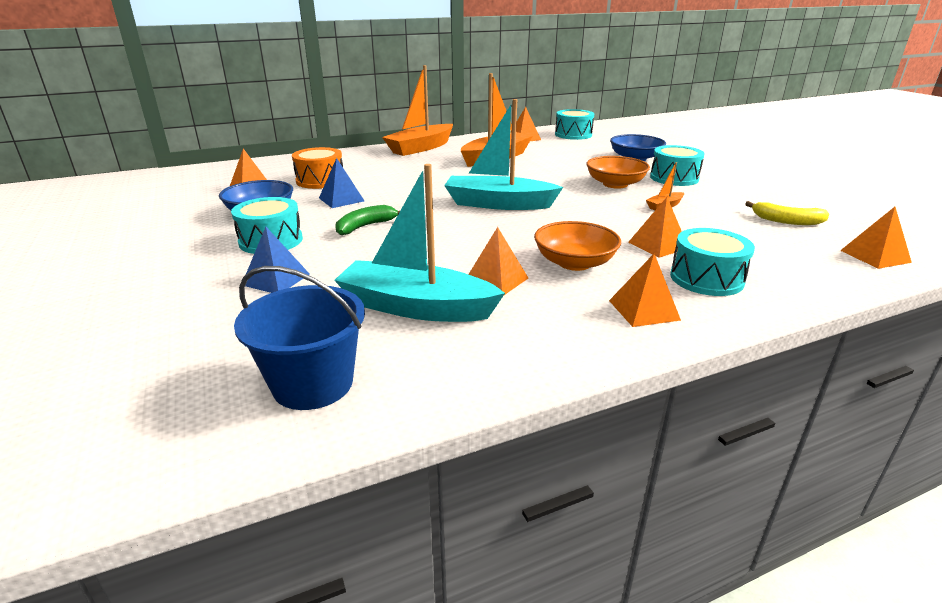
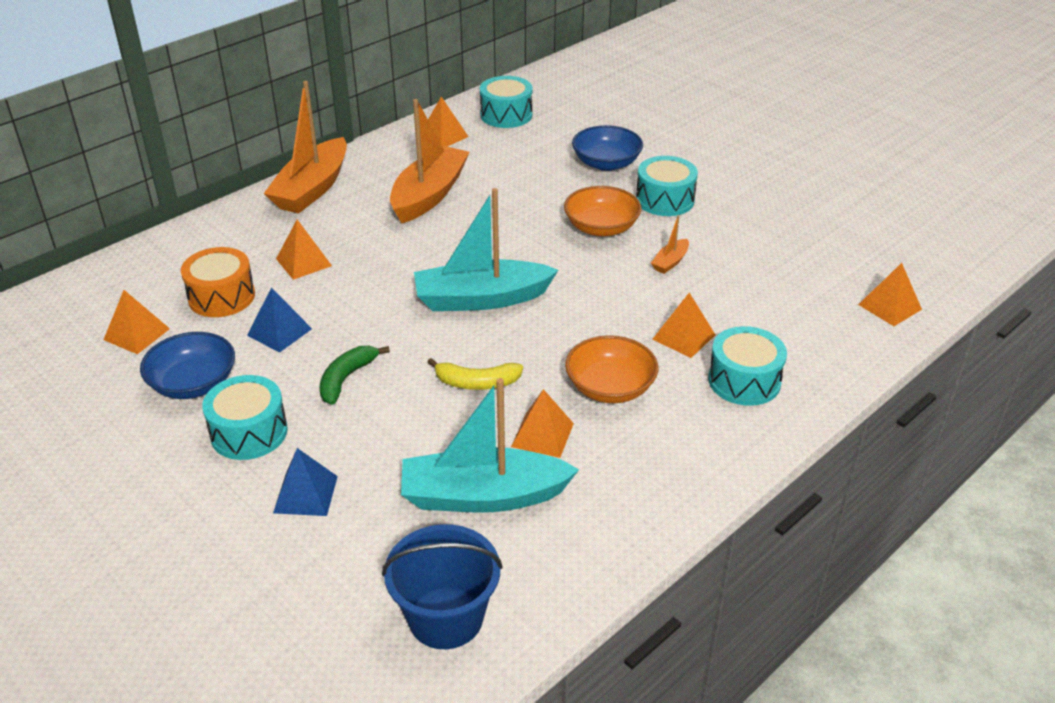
camera: 20 degrees left, 10 degrees up
(644, 310) = (700, 442): orange pyramid -> orange pyramid (304, 262)
(787, 221) = (801, 263): yellow banana -> yellow banana (477, 383)

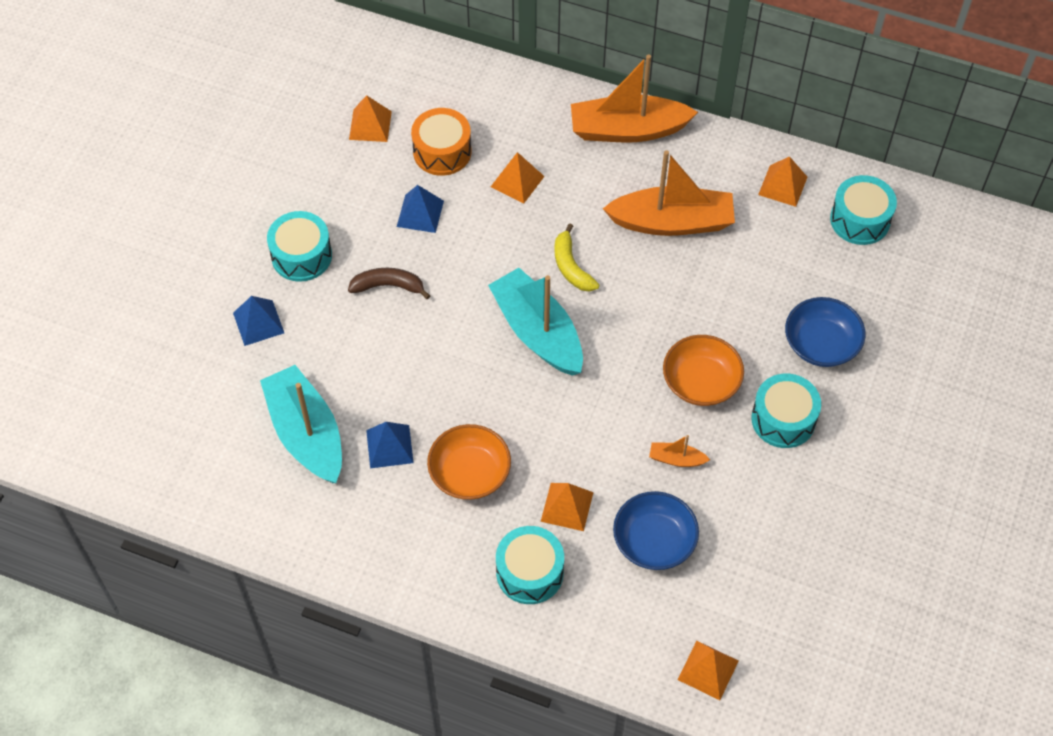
camera: 65 degrees right, 20 degrees up
(193, 383) = (335, 193): blue bowl -> blue bowl (654, 541)
(346, 379) = (388, 286): green banana -> brown banana
(446, 617) = (187, 459): blue bucket -> none
(477, 383) = (428, 376): yellow banana -> yellow banana (571, 267)
(542, 435) = (389, 446): orange pyramid -> blue pyramid

